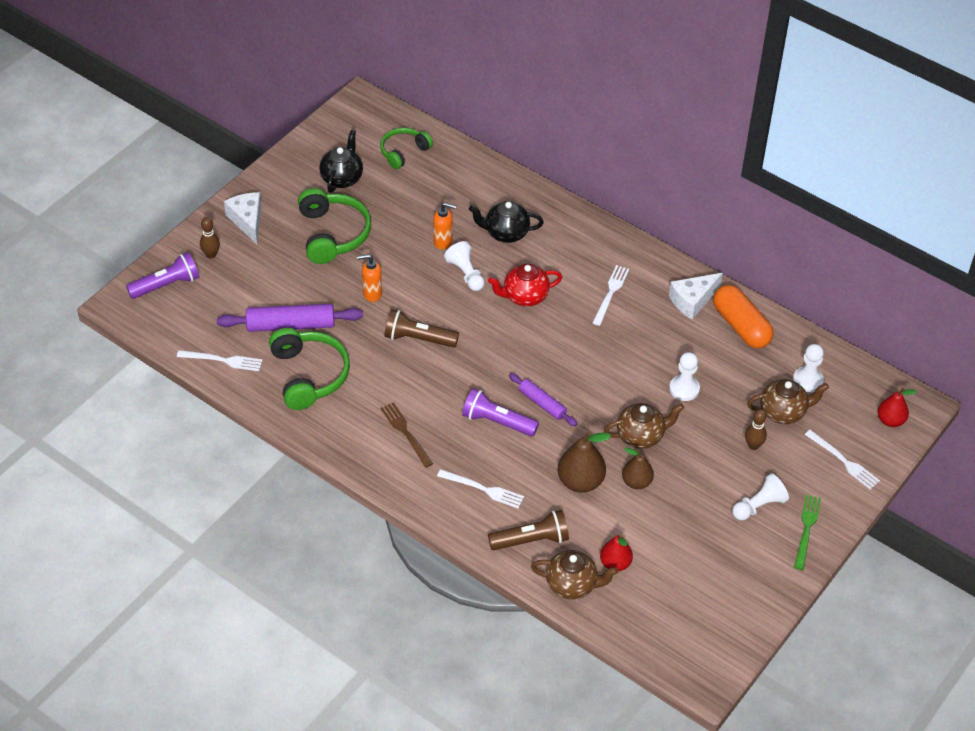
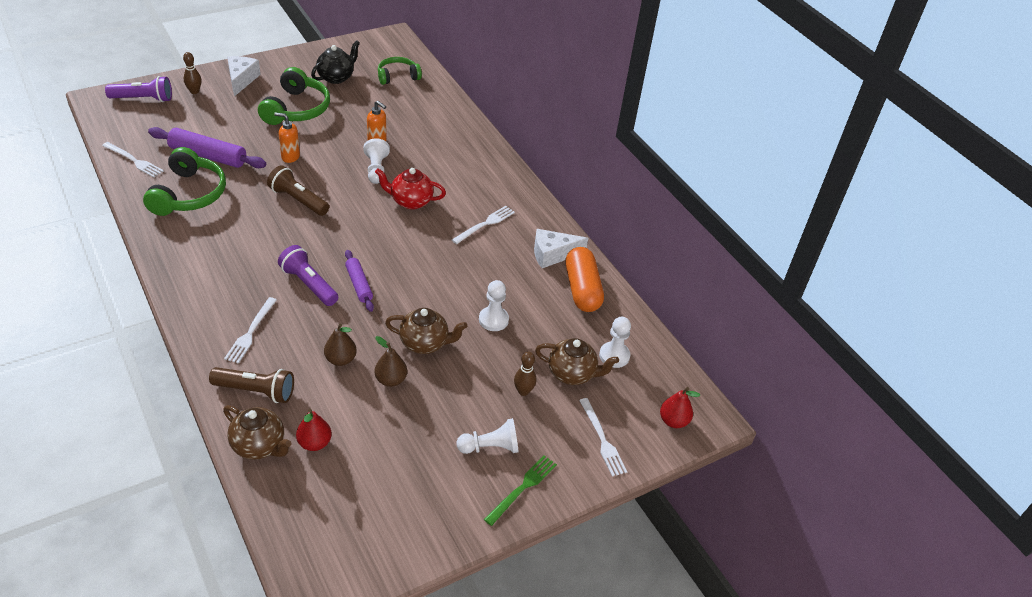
camera: 20 degrees right, 5 degrees down
(406, 433) = (226, 264): brown fork -> none
(483, 489) = (251, 332): white fork -> white fork turned 60 degrees clockwise
(505, 233) = (432, 153): black teapot -> none
(580, 481) = (340, 359): brown pear -> brown pear, size x0.65

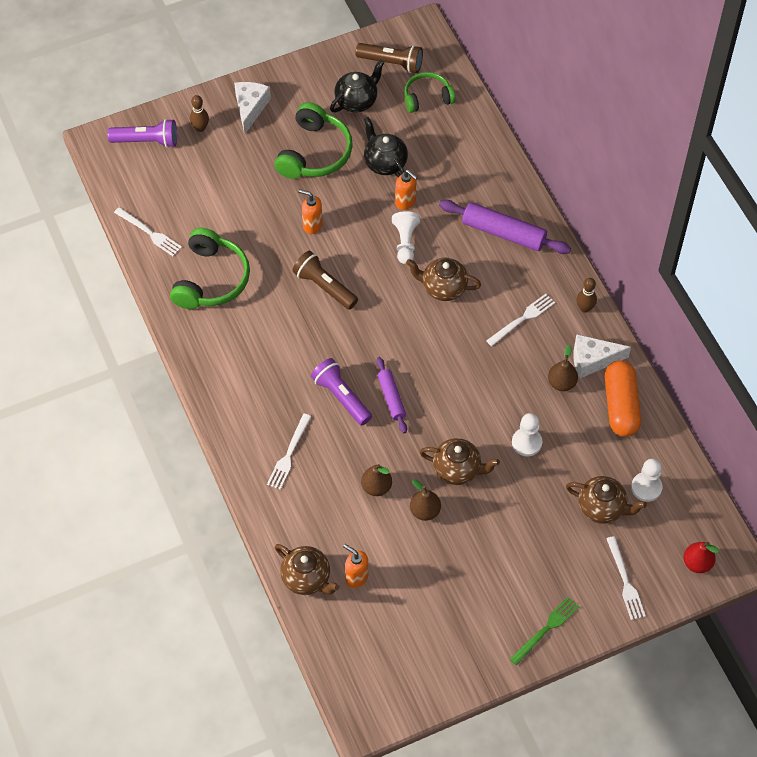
camera: 10 degrees right, 15 degrees up
(208, 156) = (225, 225): purple rolling pin -> purple rolling pin (503, 233)
(256, 391) = (299, 520): brown flashlight -> brown flashlight (392, 63)
(314, 443) = (356, 577): red pear -> orange soap dispenser
(359, 116) = (384, 163): none -> black teapot
(410, 201) = (443, 288): red teapot -> brown teapot
(490, 447) = (518, 586): white pawn -> none
(523, 391) = (552, 526): brown bowling pin -> brown bowling pin (585, 308)
(524, 272) = (561, 383): none -> brown pear

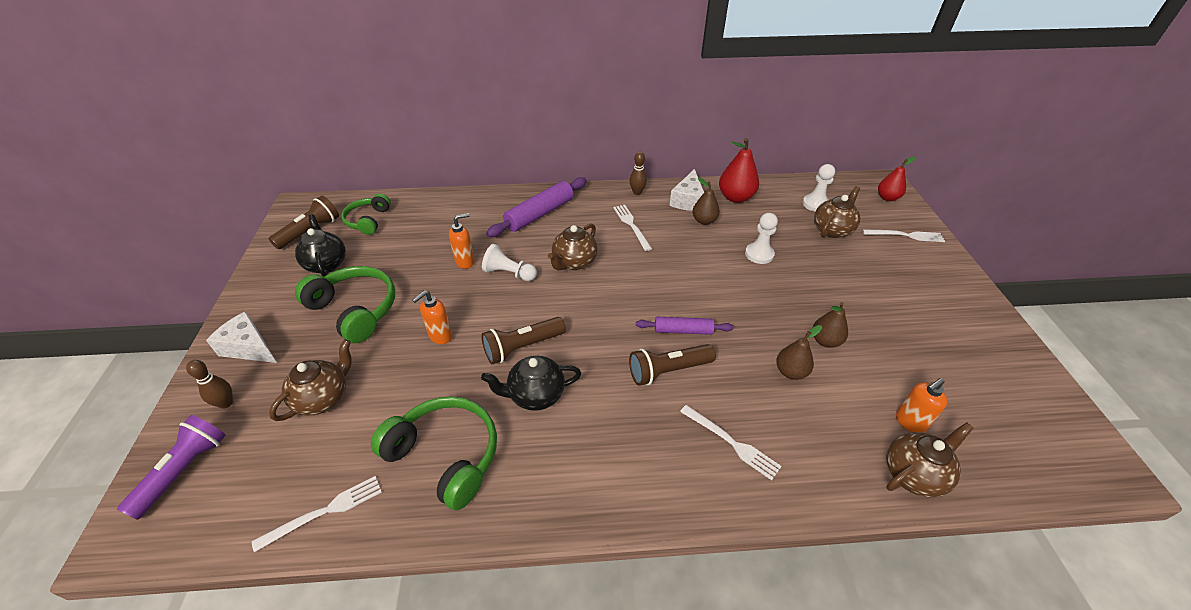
camera: 70 degrees left, 15 degrees down
(341, 397) = (668, 371): purple flashlight -> brown flashlight
(384, 163) = (411, 264): black teapot -> black teapot (535, 395)
(458, 469) = (779, 304): brown teapot -> brown teapot (323, 398)
(546, 629) = (960, 292): green fork -> none
(621, 405) = (735, 197): orange capsule -> red pear

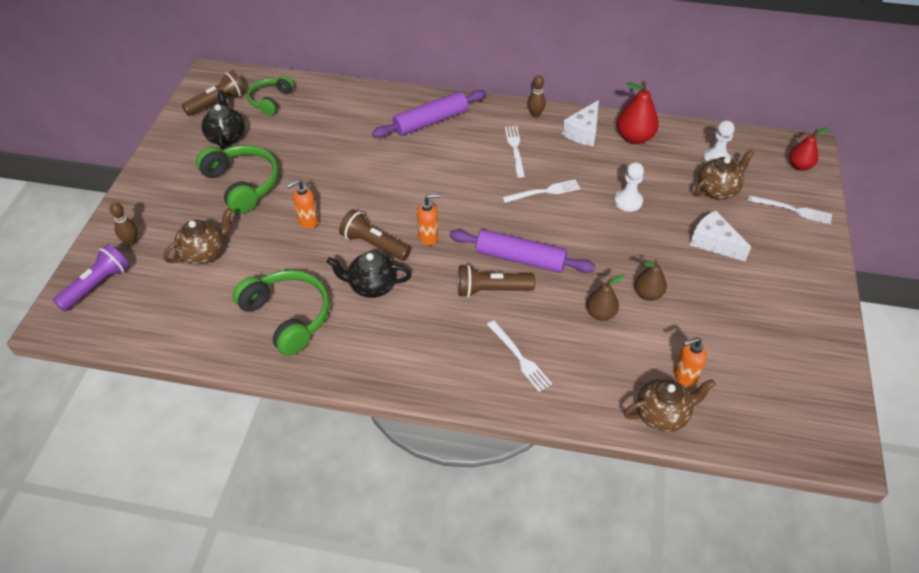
camera: 15 degrees right, 5 degrees up
(249, 347) = (153, 200): white cheese -> white cheese (713, 242)
(324, 512) = (191, 336): white fork -> white fork (544, 192)
(465, 262) = (347, 157): orange soap dispenser -> orange soap dispenser (428, 237)
(509, 273) = (383, 176): white pawn -> none
(522, 347) = (374, 245): brown flashlight -> brown flashlight turned 45 degrees clockwise
(574, 262) = (445, 176): brown teapot -> none
(683, 330) = (520, 258): purple rolling pin -> purple rolling pin, size x1.66
(704, 221) = (589, 157): brown pear -> none

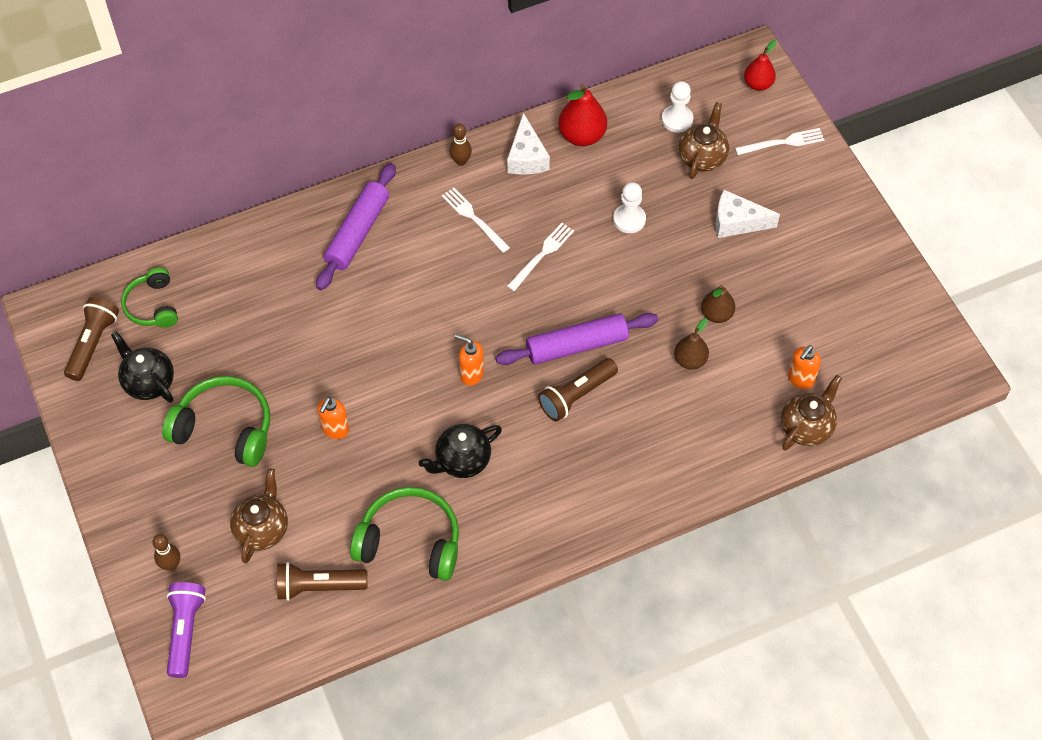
camera: 35 degrees left, 10 degrees up
(374, 245) = (425, 415): brown flashlight -> brown flashlight (318, 587)
(428, 237) = (471, 374): orange soap dispenser -> orange soap dispenser turned 105 degrees counterclockwise
(519, 357) = (652, 448): white fork -> none

